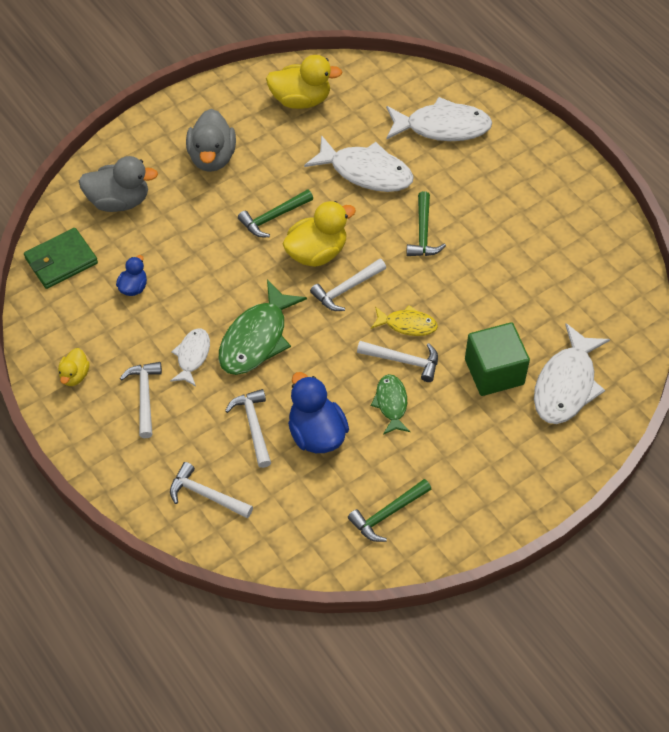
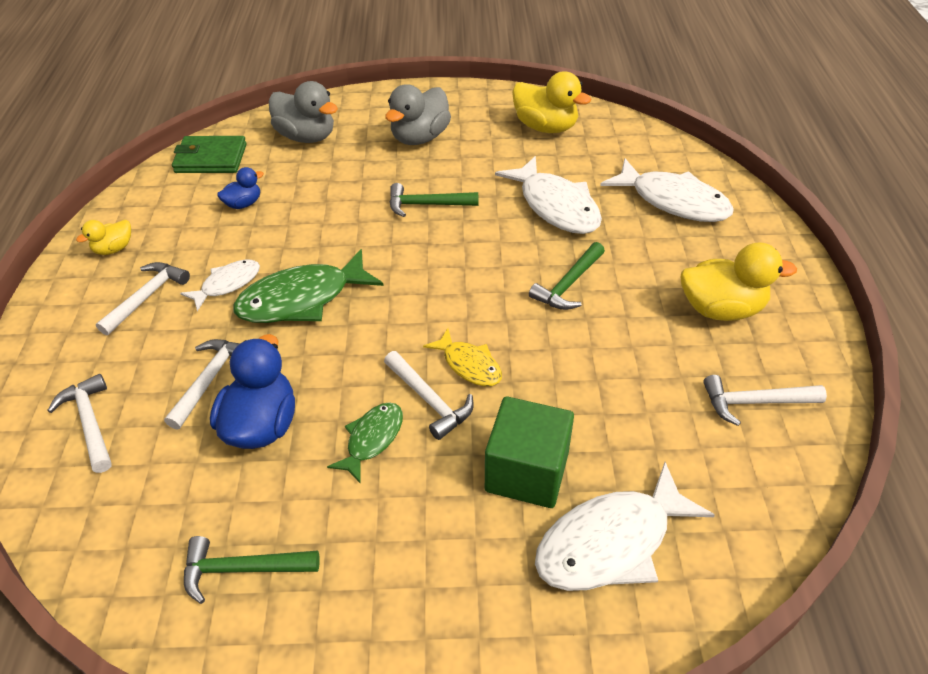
camera: 35 degrees right, 10 degrees down
(317, 252) = (439, 252): yellow duck -> yellow duck (721, 309)
(346, 289) = (436, 298): white hammer -> white hammer (755, 402)

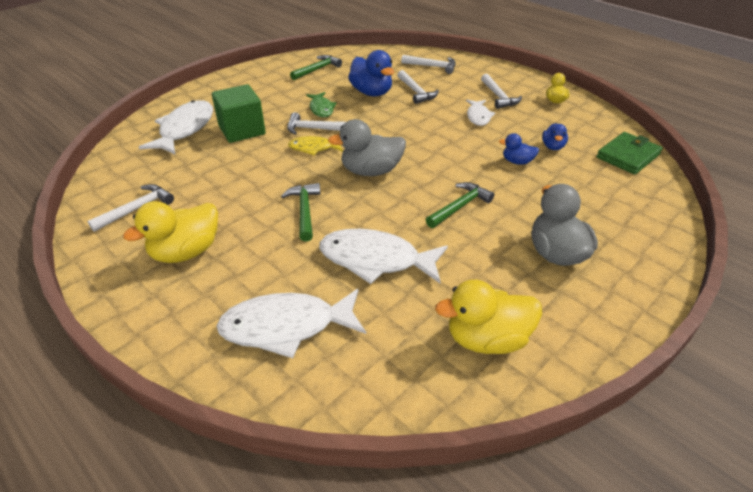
camera: 135 degrees right, 5 degrees down
(302, 299) = (434, 129): green fish -> none
(304, 211) = (517, 162): none -> blue duck
(306, 137) = (619, 202): grey duck -> grey duck (371, 171)

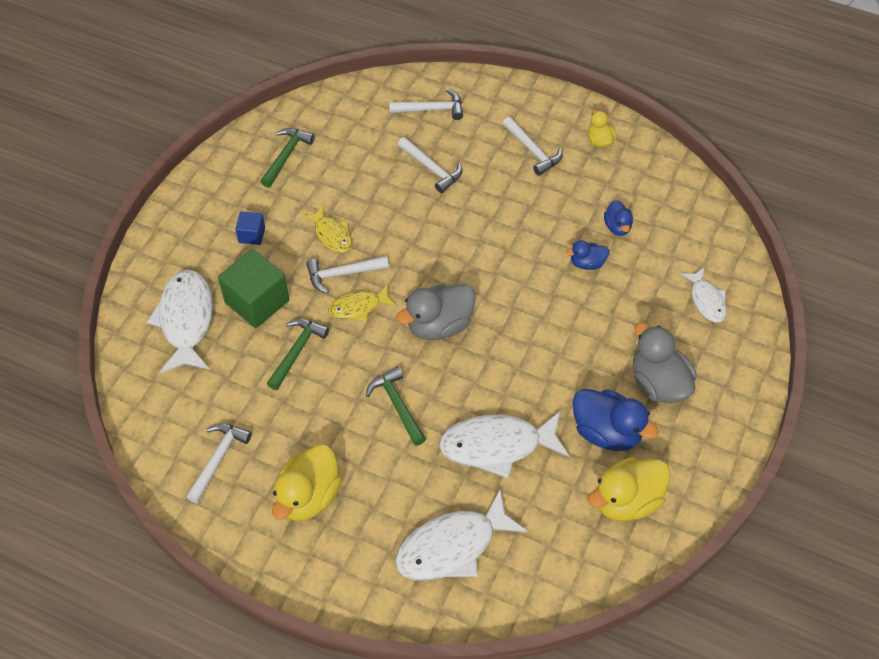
camera: 20 degrees left, 15 degrees up
(265, 99) = (252, 235): none -> blue cube
(321, 109) = (332, 235): green fish -> yellow fish
(371, 92) = (378, 185): blue duck -> blue duck (607, 432)
(459, 207) = (550, 350): green hammer -> green hammer (297, 351)
(478, 116) = (521, 196): white fish -> white fish (706, 300)
(628, 156) = (697, 219): green wallet -> none

